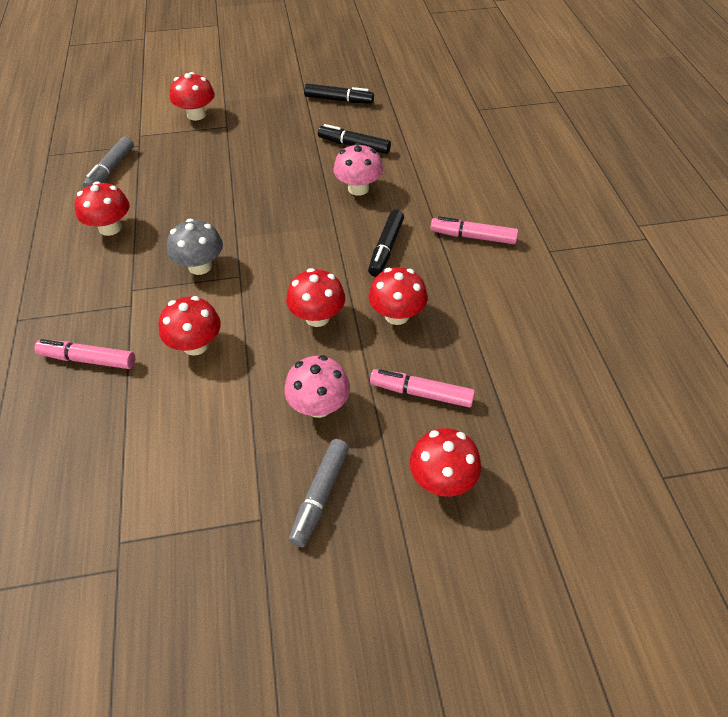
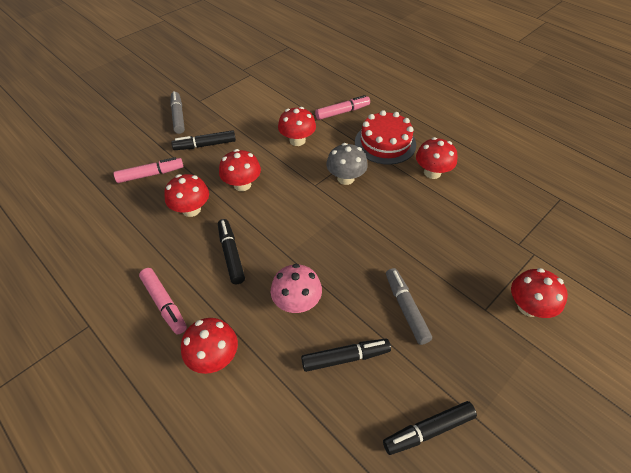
camera: 145 degrees right, 0 degrees up
(104, 284) = (385, 143): none -> red cake
(111, 170) = (500, 211): grey marker -> grey marker (406, 308)
(319, 406) = (205, 145): pink mushroom -> black marker
(442, 480) = (121, 144): red mushroom -> red mushroom (214, 357)
(473, 237) = (164, 304): pink marker -> pink marker turned 75 degrees clockwise

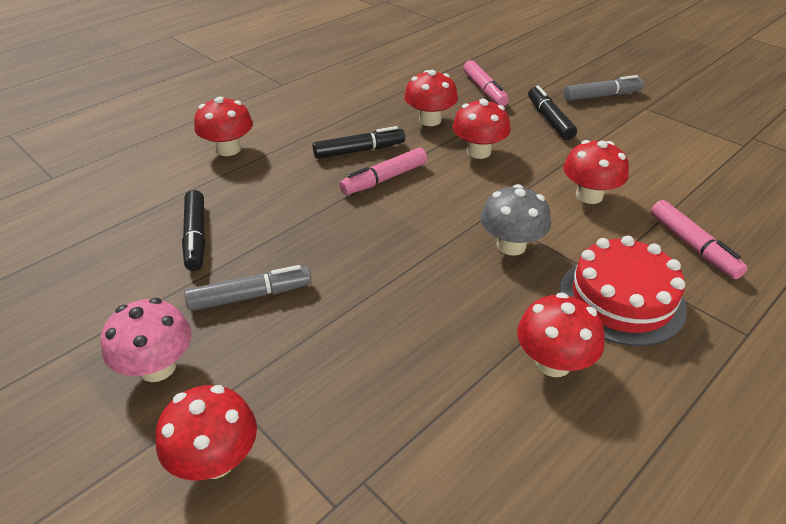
camera: 90 degrees right, 10 degrees down
(164, 304) = (298, 117): pink marker -> pink marker (384, 179)
(297, 302) = (282, 200): pink mushroom -> pink mushroom (157, 367)
(428, 430) = (77, 300): black marker -> none

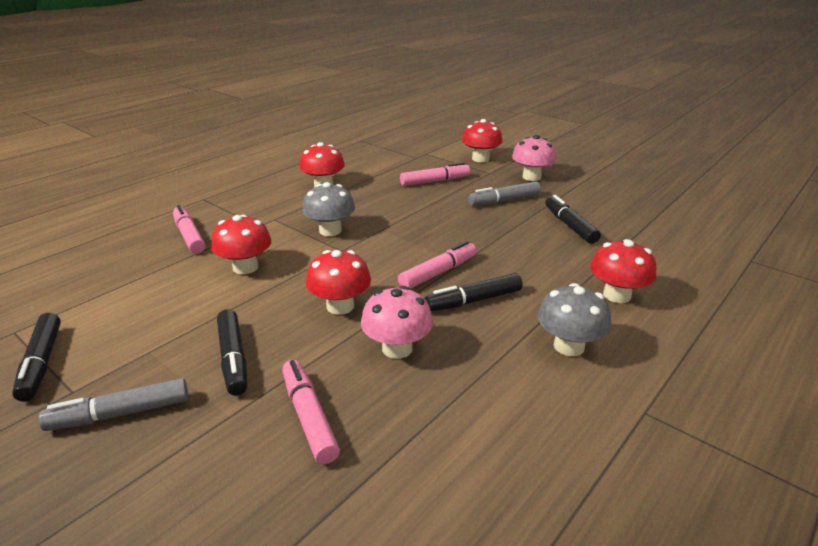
camera: 175 degrees right, 10 degrees down
(302, 116) = (569, 346): none -> grey mushroom
(345, 364) = (435, 181): none -> pink marker
(430, 120) = (397, 348): red mushroom -> pink mushroom
(621, 299) = (267, 208): red cake -> none
(689, 123) = (41, 363): none -> black marker

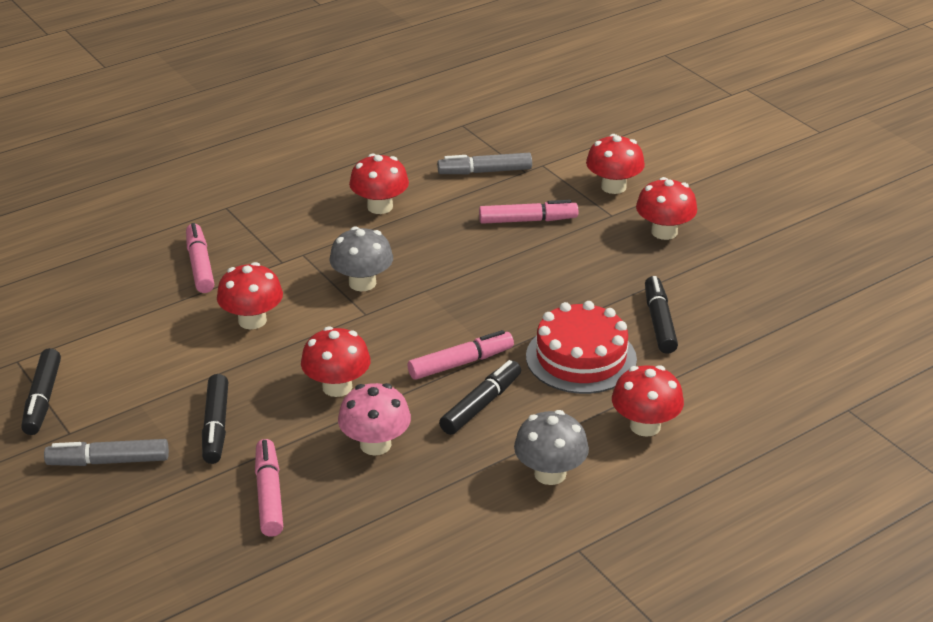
camera: 15 degrees right, 5 degrees up
(473, 300) = (481, 405): black marker -> black marker turned 135 degrees clockwise
(504, 201) = (600, 268): grey marker -> grey marker (485, 171)
(530, 256) = (581, 358): none -> red cake
(531, 177) = (664, 232): pink mushroom -> red mushroom

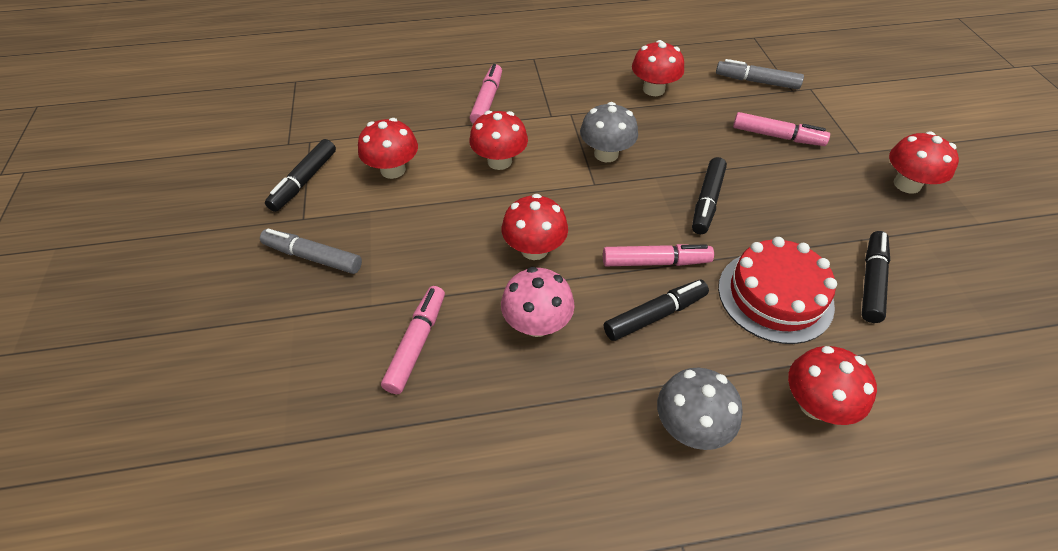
camera: 25 degrees right, 15 degrees up
(216, 426) = (414, 253): black marker -> black marker (707, 201)
(613, 187) = (870, 125): red mushroom -> red mushroom (393, 170)

